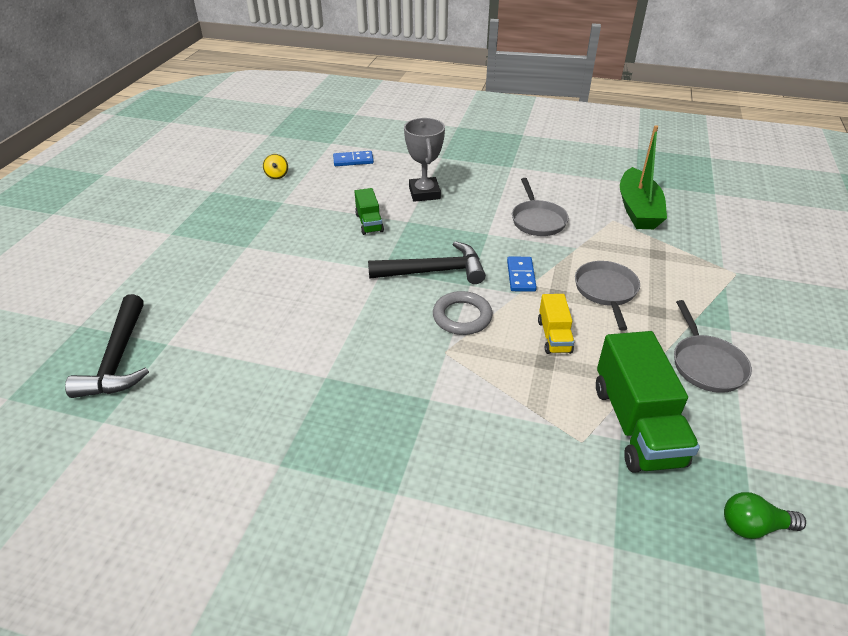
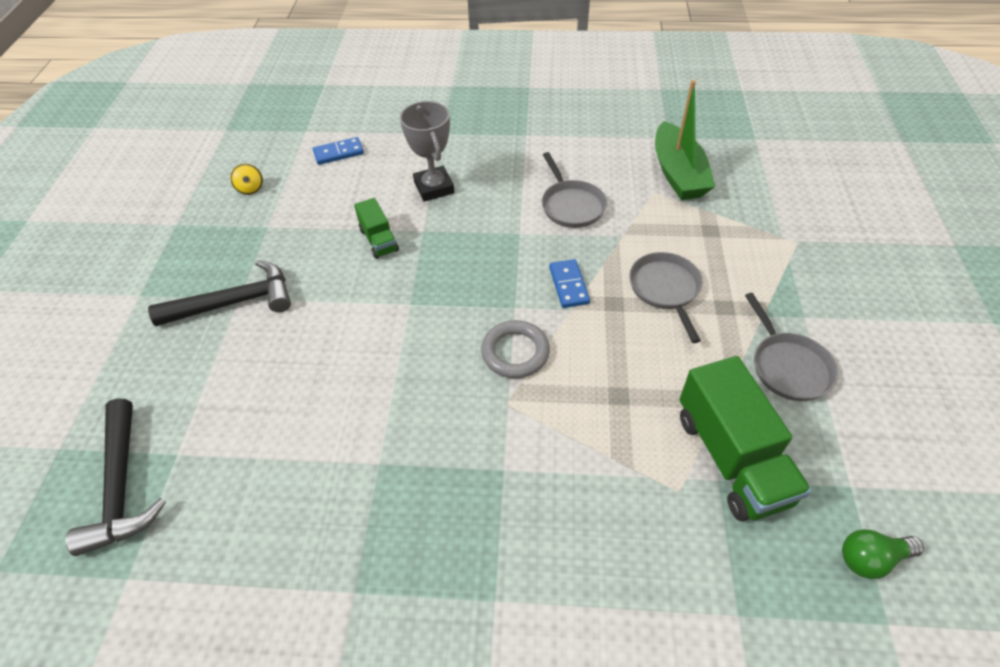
camera: 10 degrees left, 10 degrees up
(433, 271) = (469, 296): black hammer -> black hammer (235, 302)
(554, 336) = (622, 360): yellow truck -> none

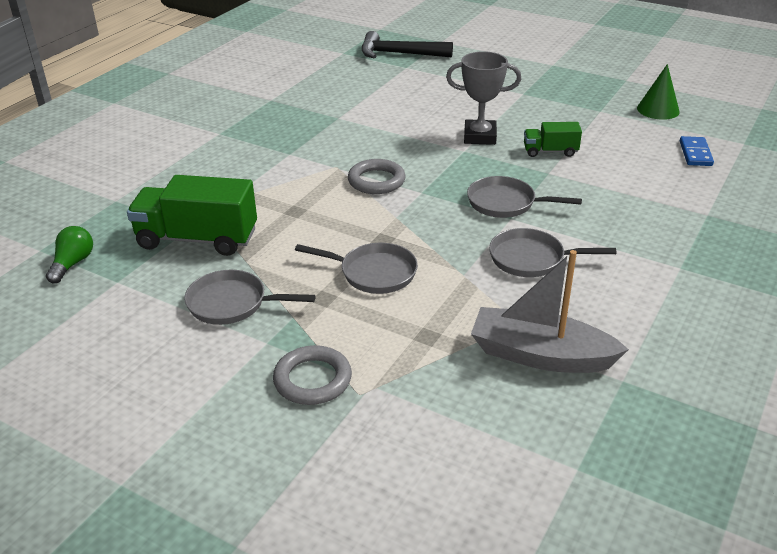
camera: 115 degrees right, 15 degrees down
(235, 302) = (520, 92): black hammer -> none
(250, 189) = (658, 110): yellow spinning top -> green cone
(434, 187) = (609, 190): grey trophy -> grey trophy (480, 136)
(496, 243) = (506, 203): none -> grey pan
(568, 285) = (424, 224): blue domino -> none
(678, 174) = (540, 355): green boat -> grey boat
(810, 271) = (312, 380): none -> grey ring

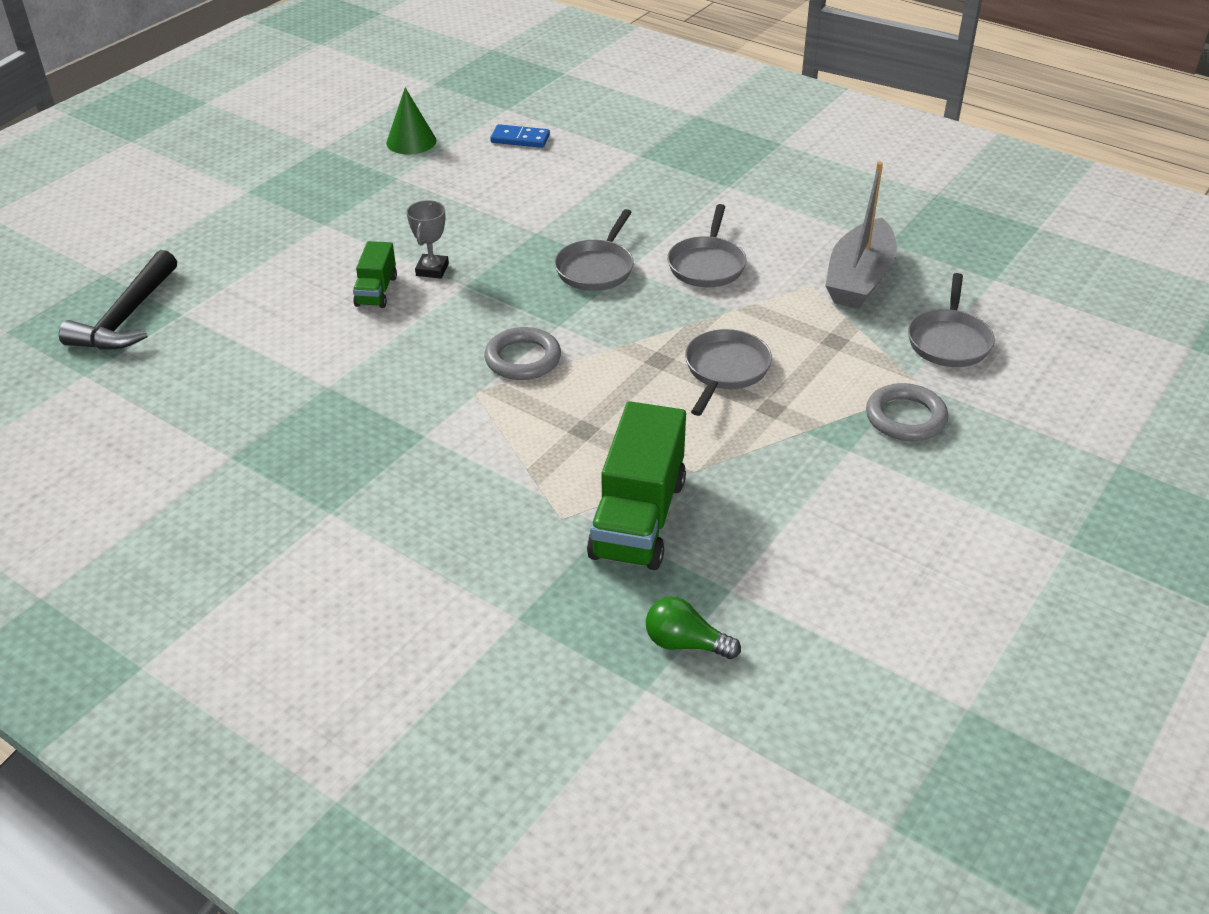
camera: 85 degrees left, 5 degrees up
(232, 303) = (780, 479): grey pan -> grey pan (949, 341)
(480, 136) = (432, 270): grey trophy -> grey trophy, size x0.65
(550, 151) = (487, 225): green truck -> green truck (376, 291)

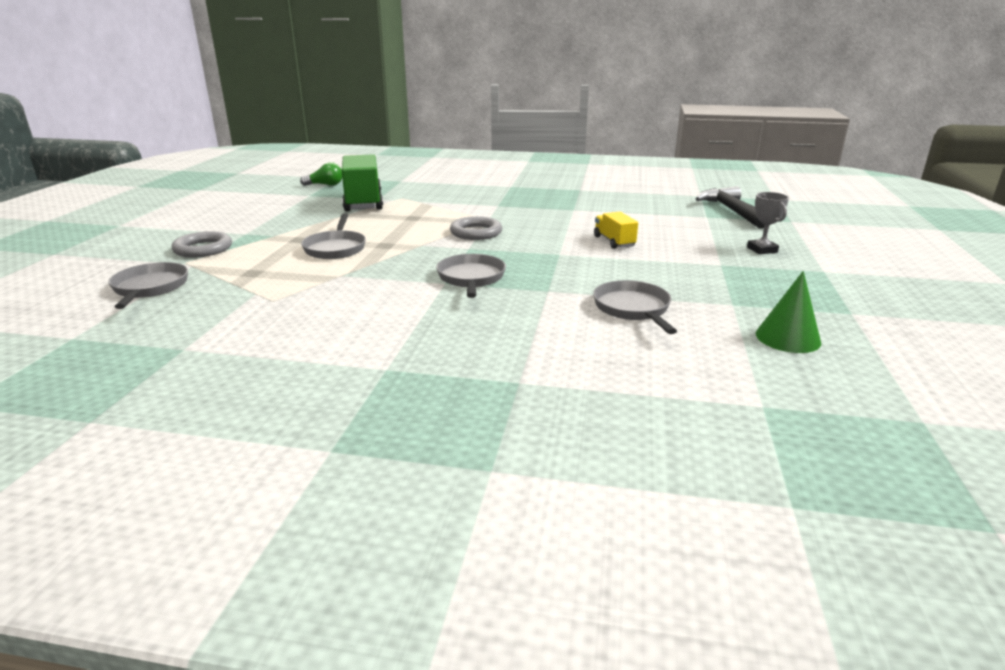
camera: 155 degrees right, 15 degrees down
(376, 291) = (614, 242): green truck -> yellow truck
(432, 270) = (595, 256): grey trophy -> grey trophy (762, 250)
(520, 139) = (683, 368): blue domino -> none
(707, 265) = (376, 297): grey pan -> grey pan (633, 309)
(859, 279) = (224, 313): grey boat -> none

